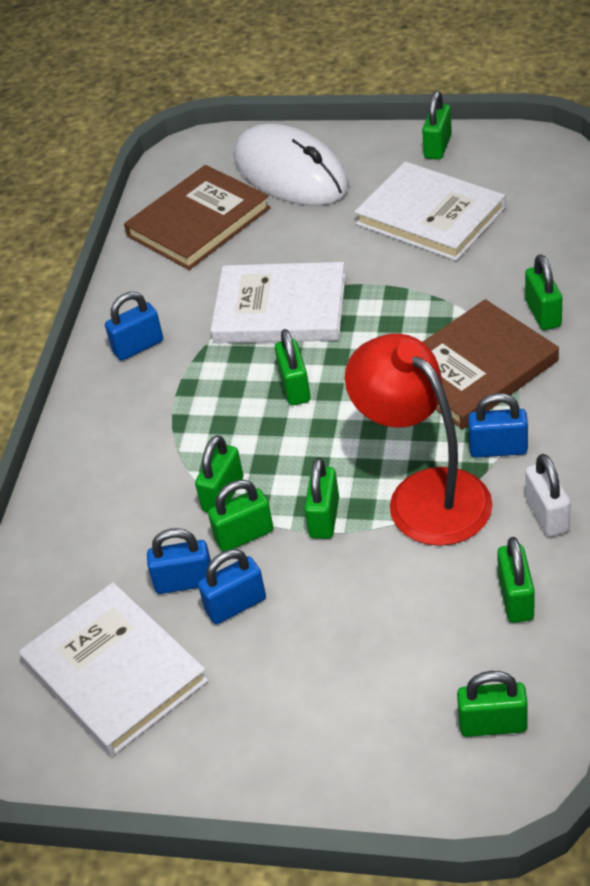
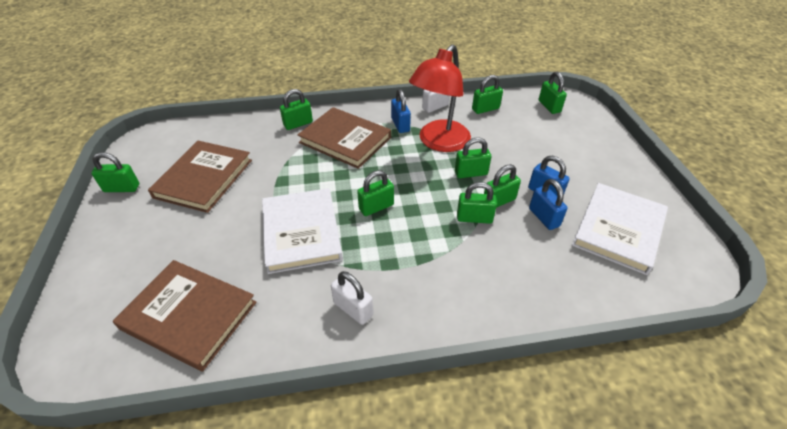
camera: 115 degrees left, 0 degrees up
(138, 346) = (353, 309): blue padlock -> white padlock
(244, 535) = (498, 201): green padlock -> green padlock turned 75 degrees counterclockwise
(291, 173) = (130, 266): white mouse -> none
(430, 216) = (204, 178): white book -> brown book

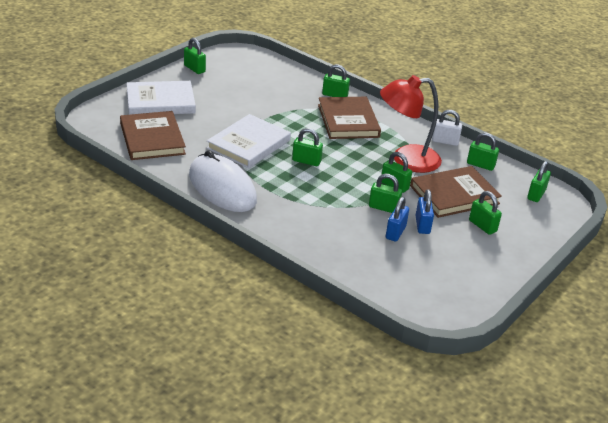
camera: 45 degrees right, 10 degrees down
(204, 178) = (239, 89): brown book -> brown book (454, 195)
(353, 309) = (222, 188): white padlock -> white mouse
(400, 125) = (399, 135): blue padlock -> none
(474, 218) = (352, 203): green padlock -> green padlock (482, 226)
(618, 229) = (431, 270): white book -> white book (160, 101)

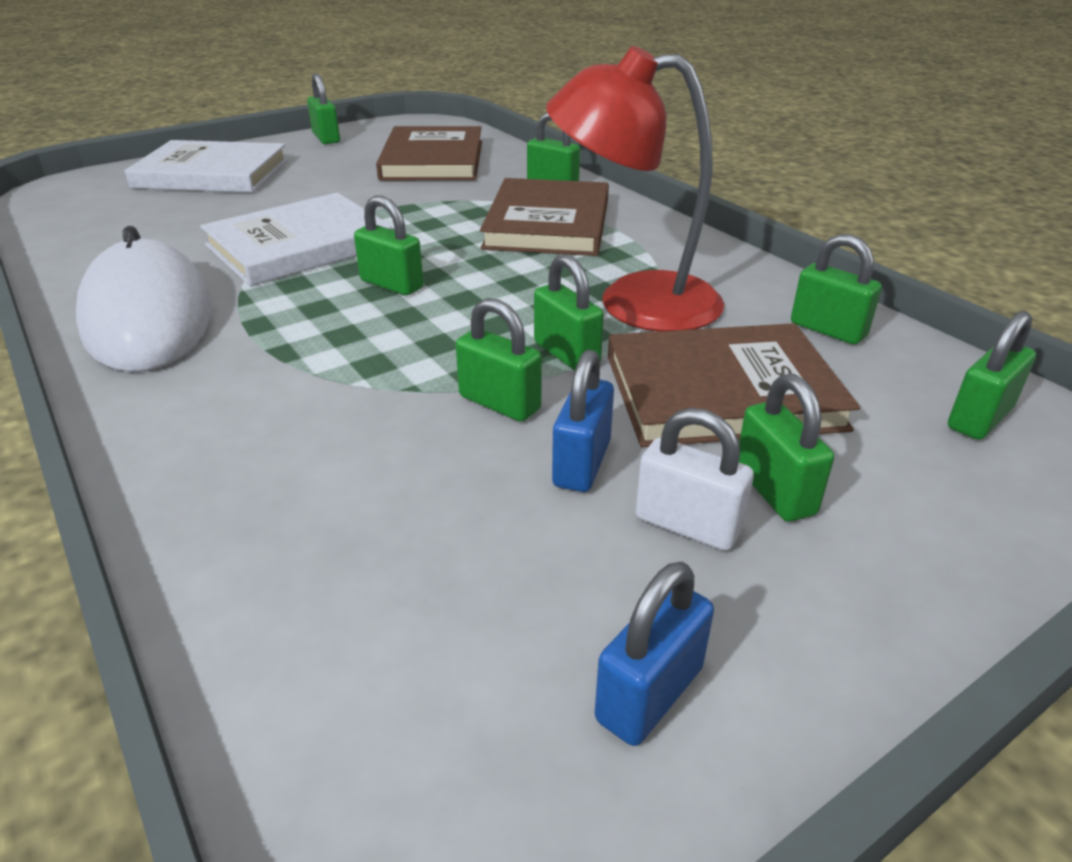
camera: 20 degrees right, 0 degrees up
(152, 139) = (123, 223): brown book -> brown book (433, 160)
(395, 232) = (485, 475): blue padlock -> blue padlock (649, 694)
(445, 141) = (753, 275): white padlock -> white padlock (687, 525)

